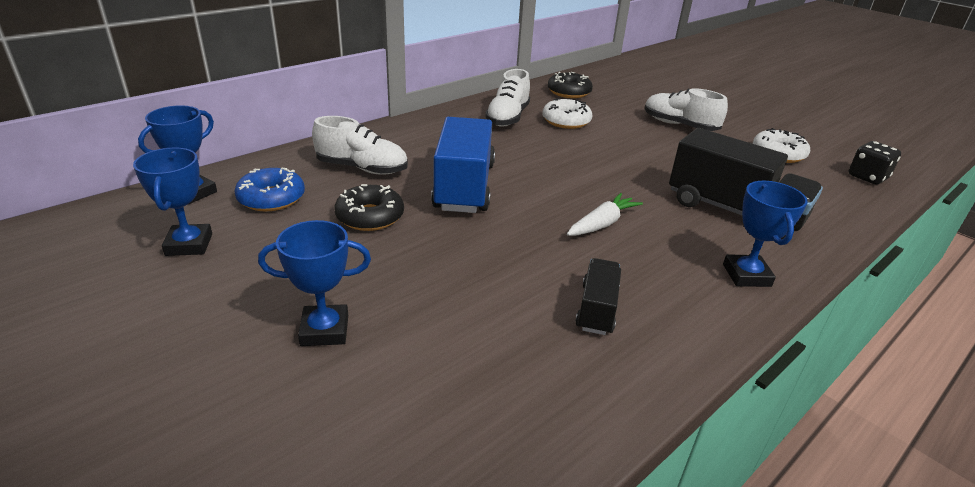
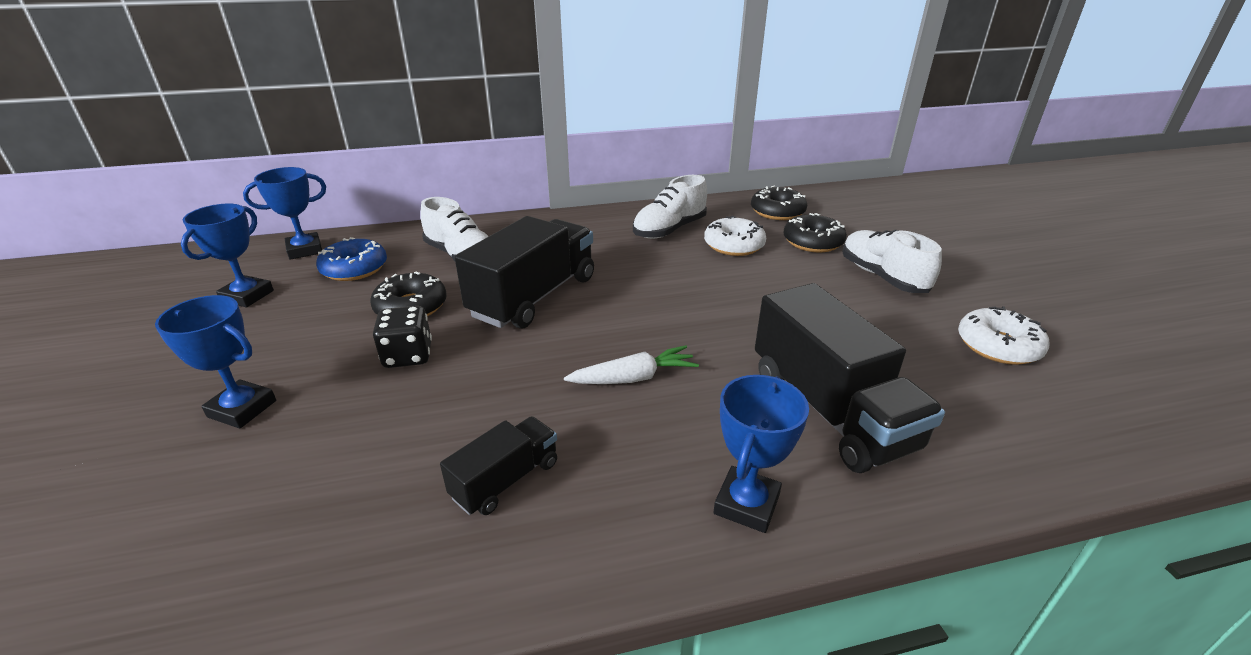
camera: 30 degrees right, 0 degrees up
(464, 186) = (534, 297): blue truck -> black truck
(614, 110) = (812, 242): none -> black donut
(867, 177) = (1129, 417): black dice -> black dice (408, 355)

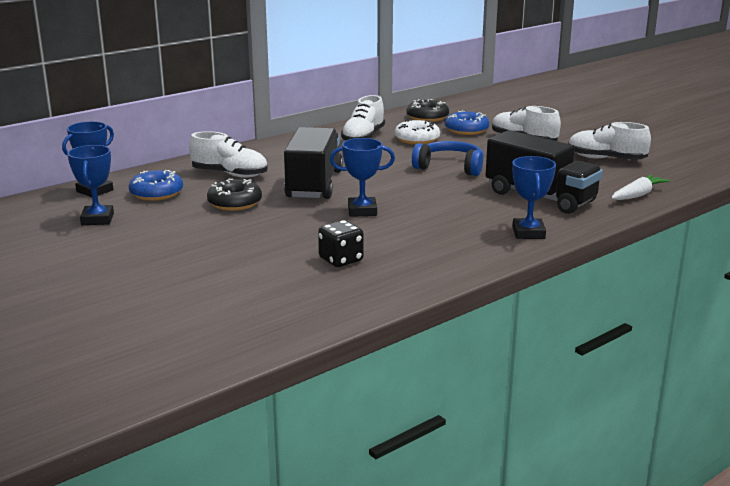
camera: 25 degrees left, 10 degrees down
(242, 409) = (199, 260): blue trophy -> blue trophy (362, 211)
(408, 355) = (270, 222): black dice -> black dice (341, 260)
(506, 480) = (401, 250): black truck -> none
(633, 378) = (423, 205): white carrot -> white carrot (638, 195)
(736, 306) = (450, 167): none -> blue headphones
(812, 242) = (466, 130): black donut -> blue donut
(998, 346) = (606, 159): white donut -> white shoe

